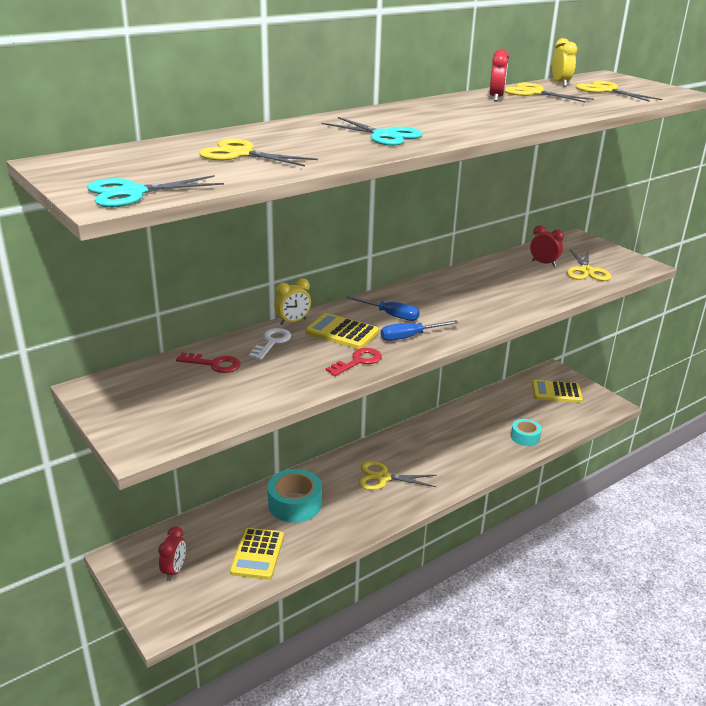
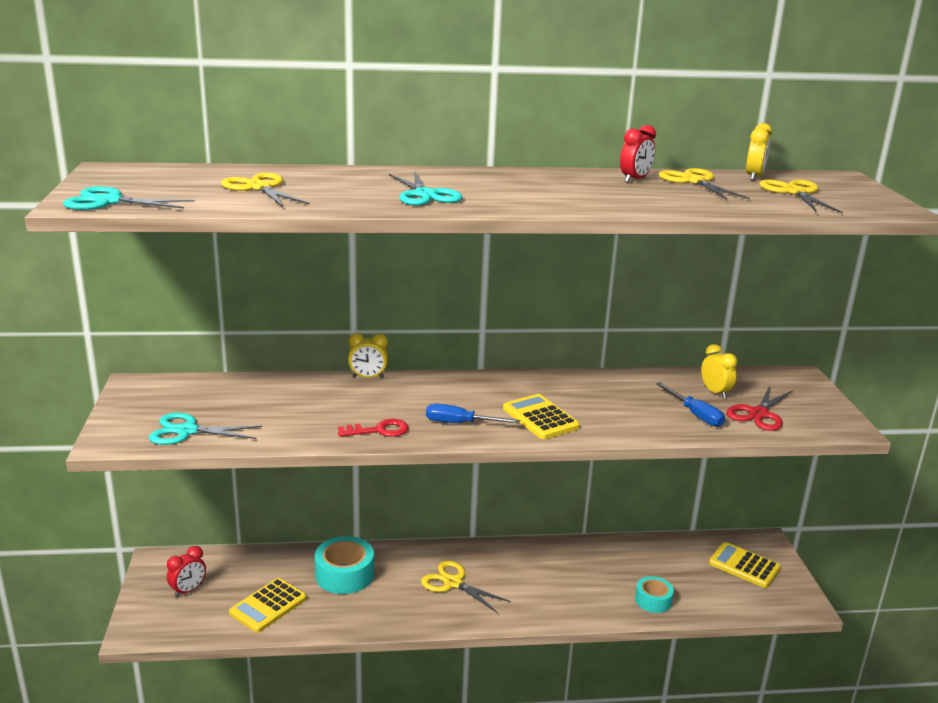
camera: 30 degrees right, 5 degrees down
(199, 414) = (187, 431): none -> turquoise scissors
(214, 364) = (252, 394): red key -> none
(272, 342) = (324, 390): white key -> none
(342, 332) = (400, 400): yellow calculator -> yellow calculator (540, 418)
(390, 315) = (468, 398): blue screwdriver -> blue screwdriver (695, 415)
(543, 263) = (715, 392): red clock -> yellow clock
(586, 271) = (758, 414): yellow scissors -> red scissors

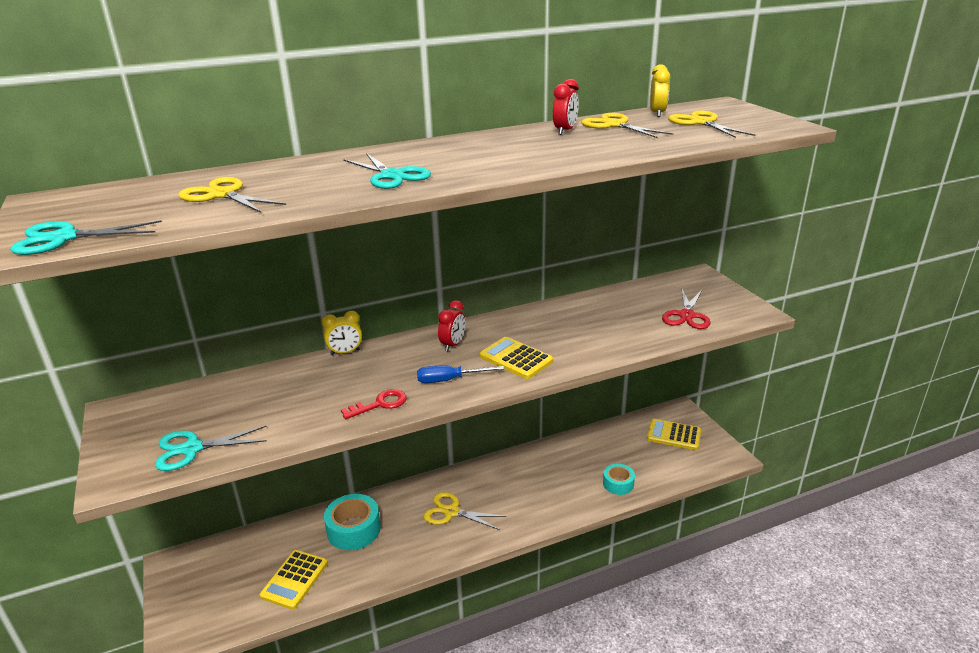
camera: 15 degrees left, 5 degrees up
(188, 590) = (212, 585): red clock -> red clock (453, 345)
(695, 415) = (639, 327): blue screwdriver -> none
(715, 392) = (644, 303): yellow clock -> none

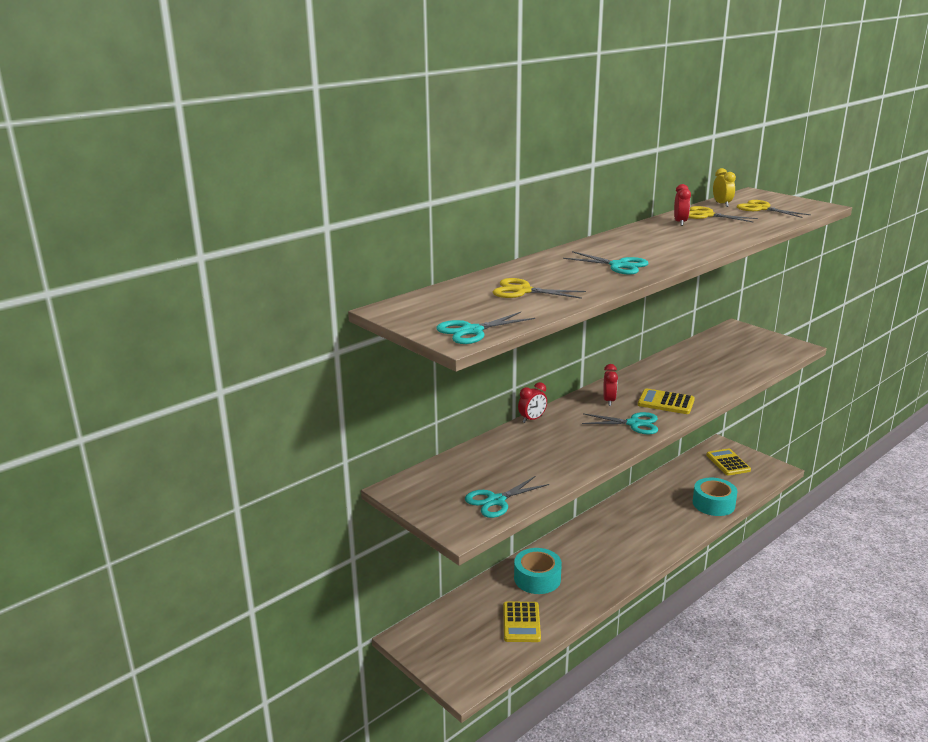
camera: 20 degrees left, 5 degrees down
(345, 352) = (532, 419): yellow clock -> red clock
(380, 404) = (602, 447): red key -> none
(449, 380) = (634, 424): blue screwdriver -> turquoise scissors
(451, 512) = (604, 549): yellow scissors -> none
(618, 484) = (713, 504): turquoise tape -> turquoise tape, size x1.64
(673, 435) = (728, 463): yellow calculator -> yellow calculator turned 75 degrees clockwise
(686, 315) = (754, 356): red scissors -> none

